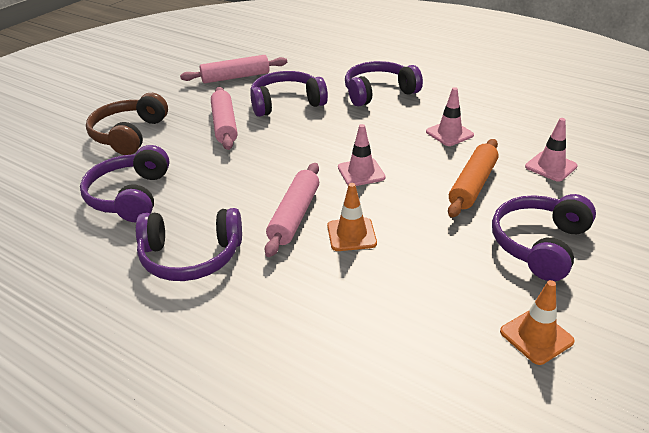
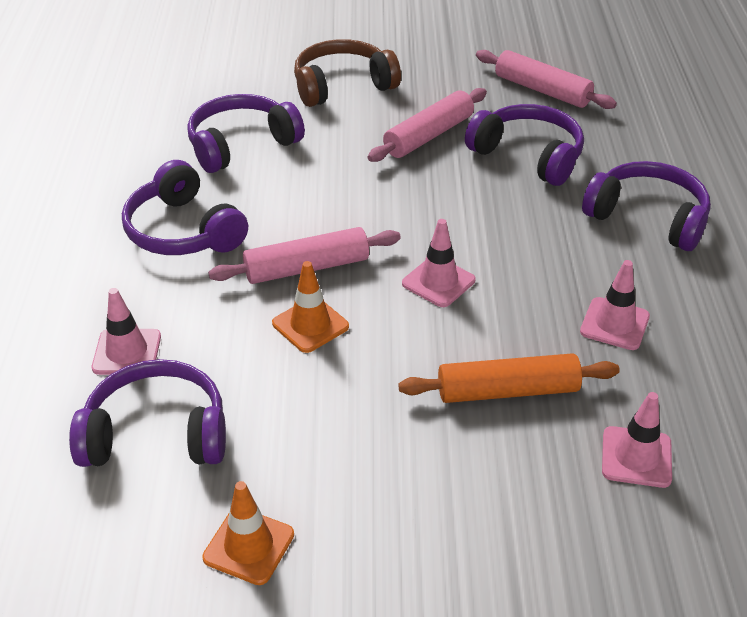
camera: 55 degrees right, 5 degrees up
(296, 333) = (127, 352): none -> pink traffic cone
(539, 244) = (430, 498): purple headphones -> purple headphones (156, 433)

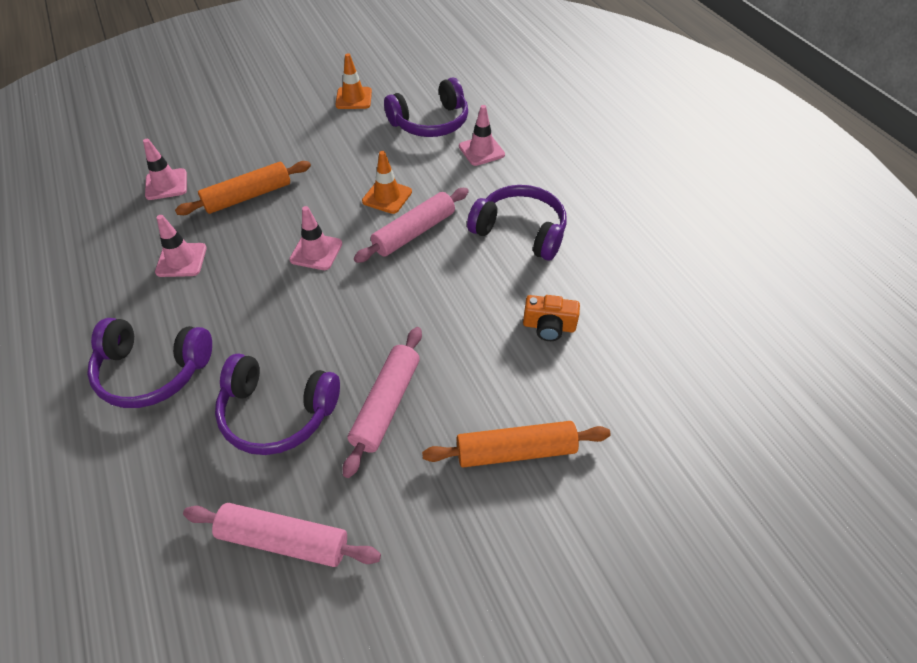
camera: 155 degrees right, 10 degrees up
(241, 144) = (549, 326): purple headphones -> orange camera
(342, 85) = (515, 451): brown headphones -> orange rolling pin

